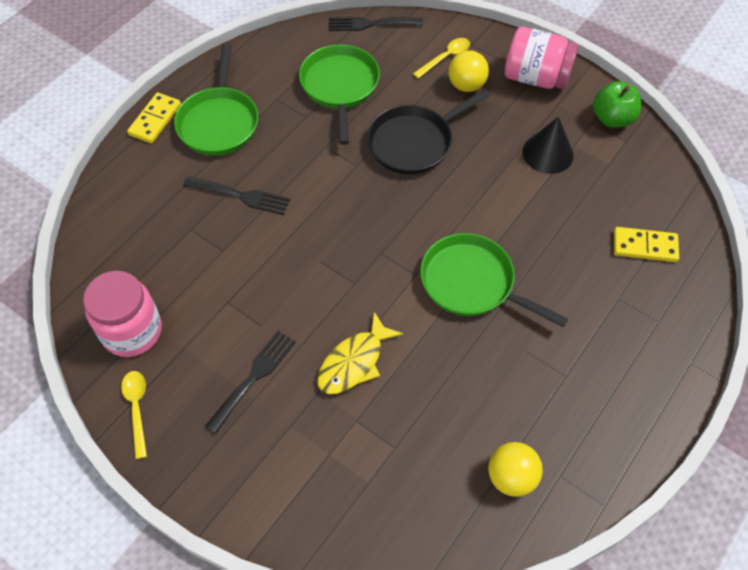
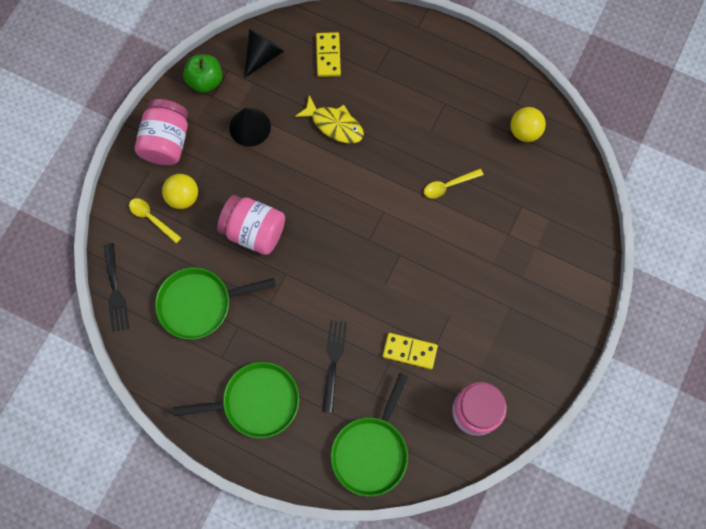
camera: 100 degrees left, 15 degrees up
(137, 408) = (535, 387): yellow spoon -> yellow spoon (448, 185)
(155, 120) = (262, 461): yellow domino -> yellow domino (409, 351)
(253, 377) = (492, 310): black fork -> none
(354, 362) = (465, 243): yellow fish -> yellow fish (334, 125)
(414, 142) = (254, 231): black pan -> pink jar
(472, 283) = (383, 171): green pan -> green pan (371, 451)
(646, 177) = (263, 55): none -> black cone

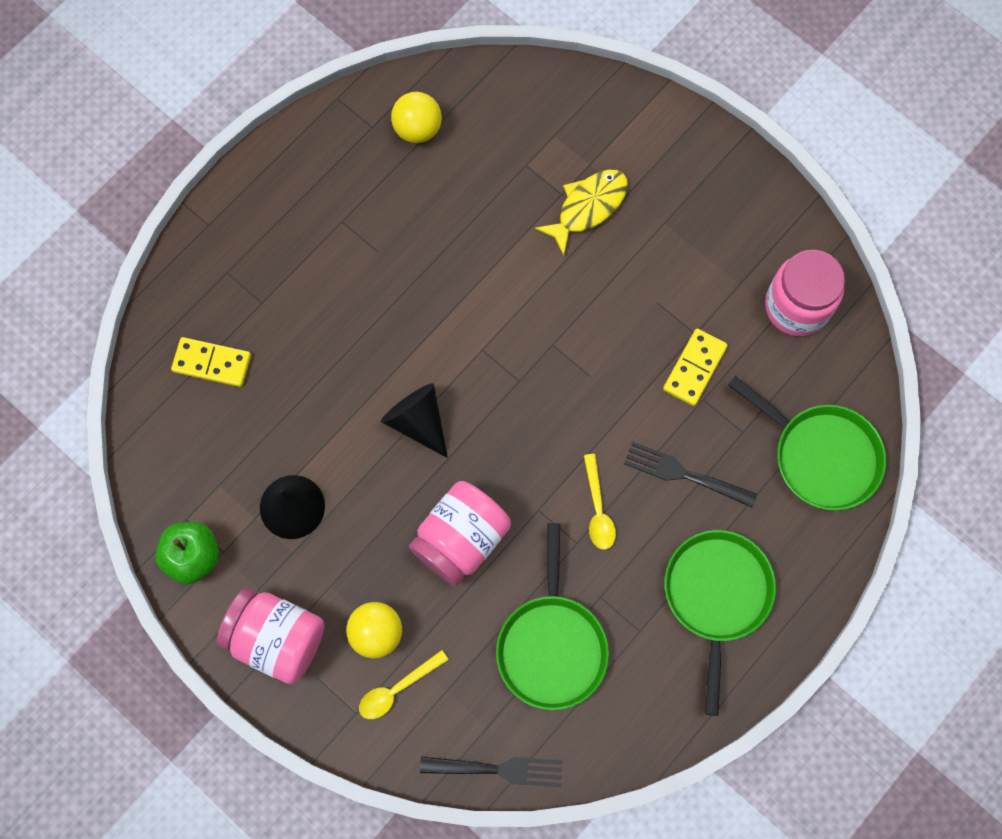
camera: 75 degrees left, 0 degrees up
(263, 55) = (179, 459): black cone -> black cone (417, 421)
(334, 125) = (327, 382): yellow fish -> yellow fish (588, 207)
(448, 185) = (468, 251): yellow spoon -> yellow spoon (598, 509)

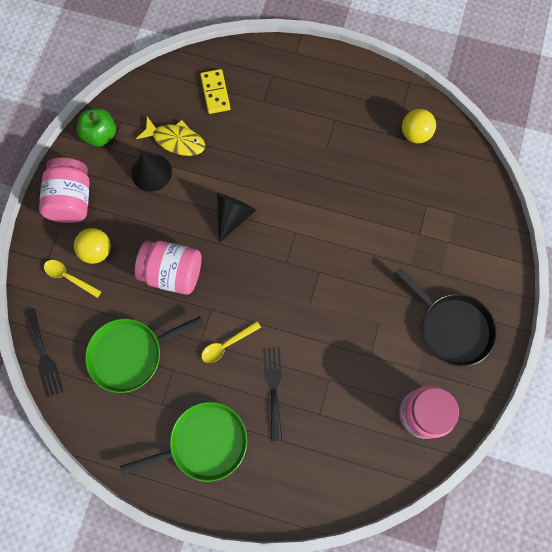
camera: 65 degrees right, 0 degrees up
(588, 207) = (419, 253): yellow fish -> yellow fish (176, 140)
(694, 368) = (346, 365): yellow domino -> none
(704, 217) = (451, 327): none -> black pan
(821, 456) = (327, 473): green pan -> none

